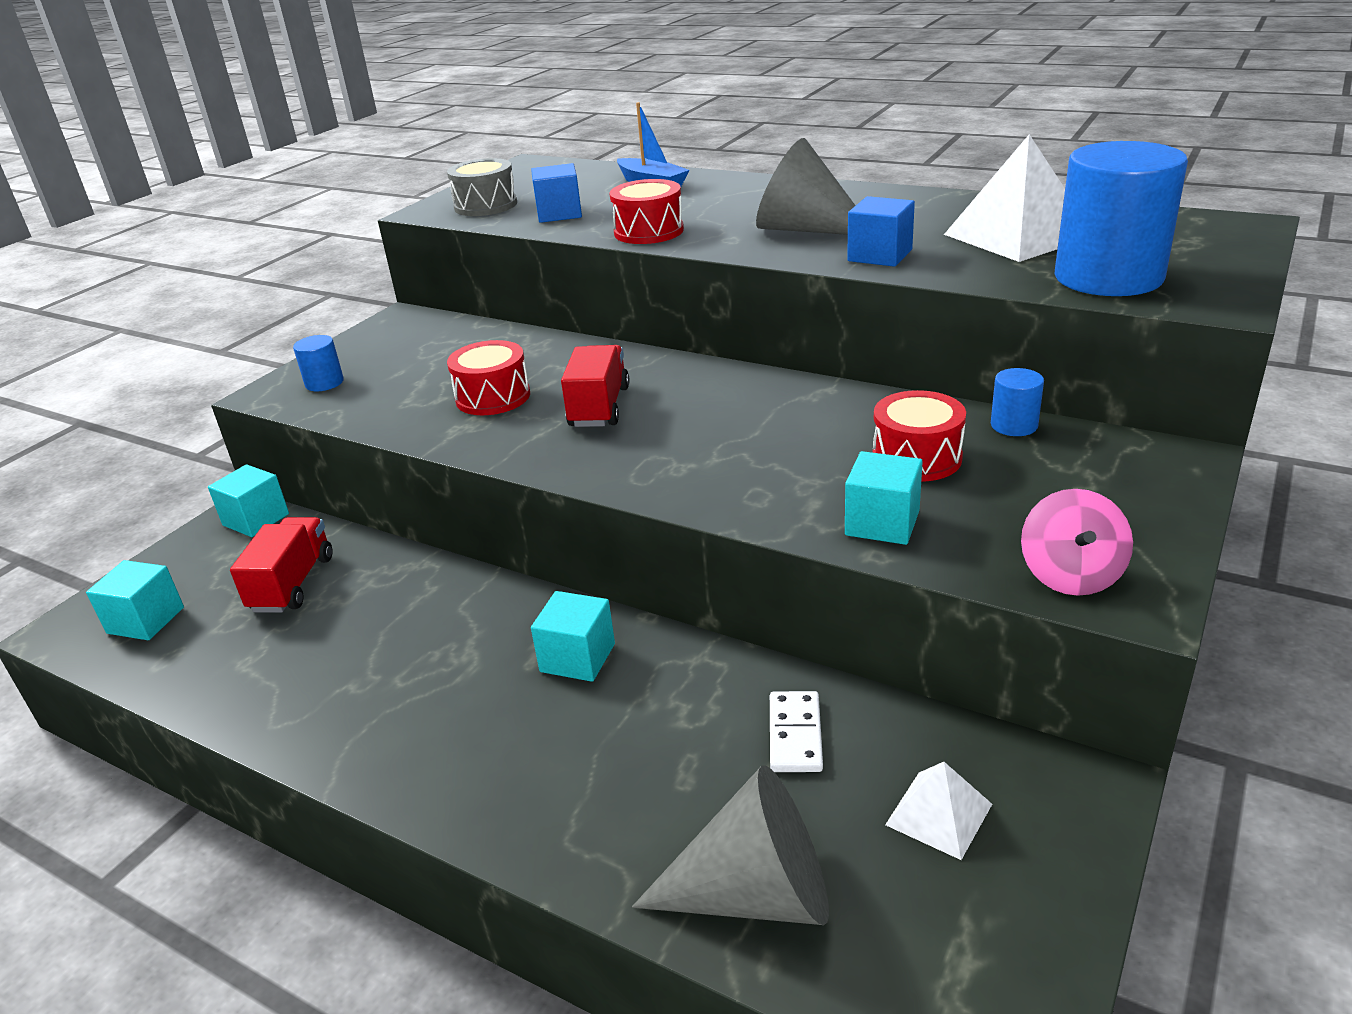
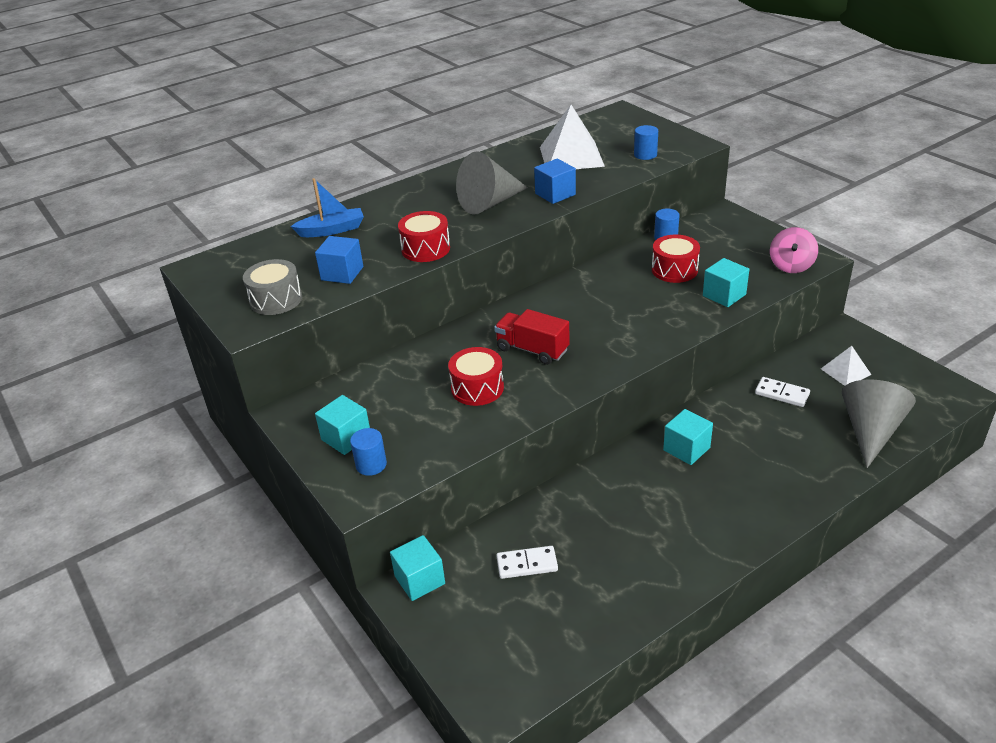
camera: 65 degrees left, 5 degrees up
(146, 620) = (517, 652): turquoise cube -> turquoise cube (346, 438)
(292, 584) = (527, 564): red truck -> white domino
(1070, 575) = (791, 265): pink spinning top -> pink spinning top turned 75 degrees clockwise
(1108, 277) = (645, 155): blue cylinder -> blue cylinder, size x0.44

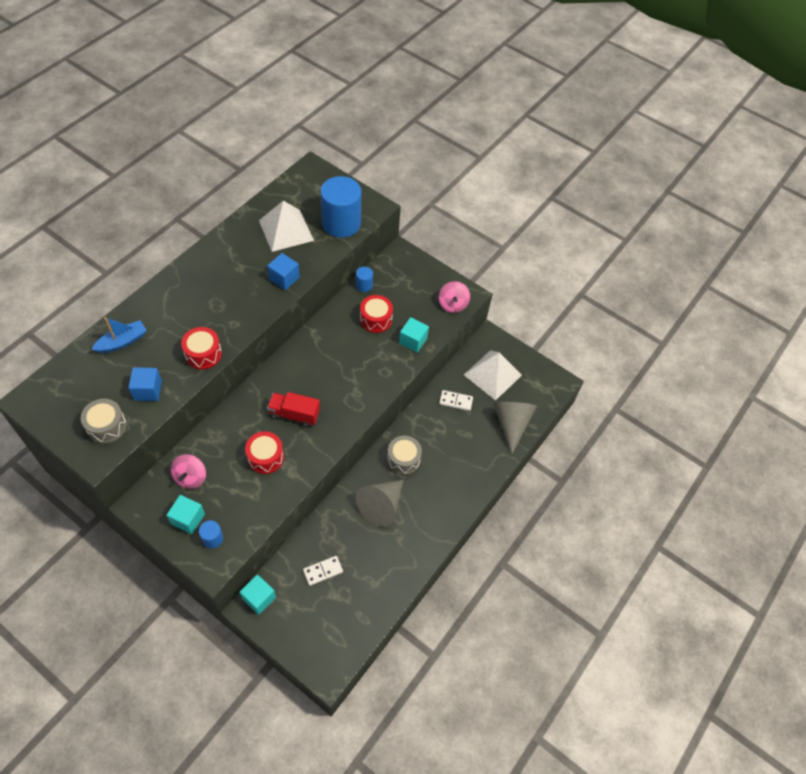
camera: 25 degrees left, 20 degrees up
(368, 395) = (190, 477): none -> pink spinning top
(489, 203) = (237, 294): grey cone -> grey cone (381, 506)
(645, 155) = (341, 223): blue cylinder -> blue cylinder, size x2.27
(686, 449) = (403, 459): turquoise cube -> grey drum
(845, 371) = (492, 374): white pyramid -> white pyramid, size x1.88

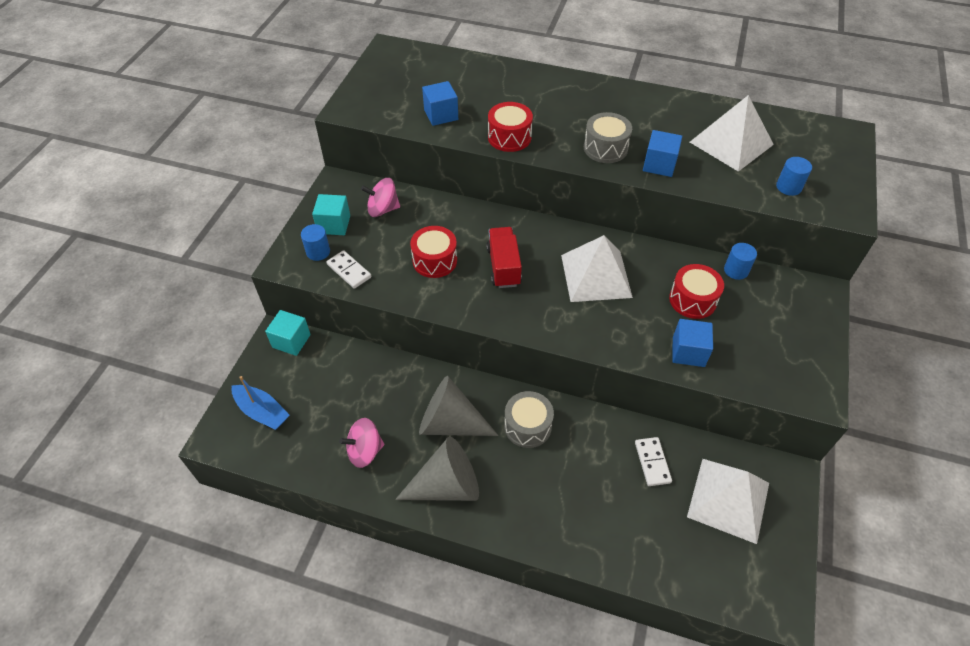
camera: 75 degrees right, 5 degrees down
(107, 426) = (384, 103): grey drum -> grey drum (605, 148)
(122, 342) = (488, 79): blue boat -> blue boat (262, 412)
(323, 571) = (341, 390): white domino -> white domino (349, 271)
(330, 362) = (596, 275): none -> white pyramid
(341, 223) = (788, 187): blue cylinder -> blue cylinder, size x0.44
(413, 341) = (688, 352): turquoise cube -> blue cube
(453, 304) = (785, 381): pink spinning top -> pink spinning top (365, 451)
(511, 424) = (659, 554): grey cone -> grey cone (447, 485)

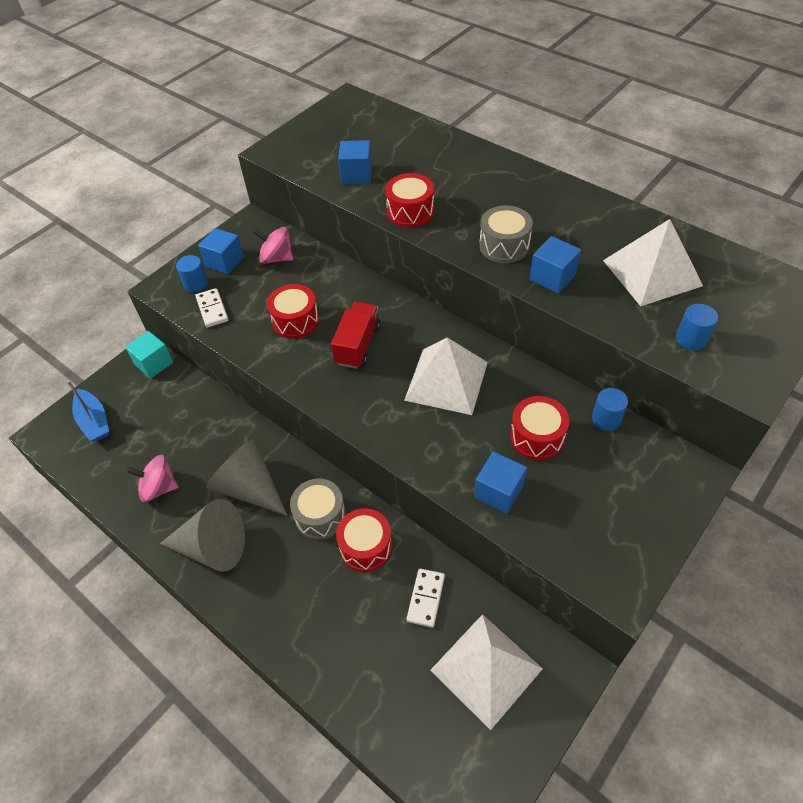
camera: 25 degrees right, 0 degrees up
(334, 224) = (225, 261): turquoise cube -> blue cube
(580, 438) = (366, 547): none -> red drum

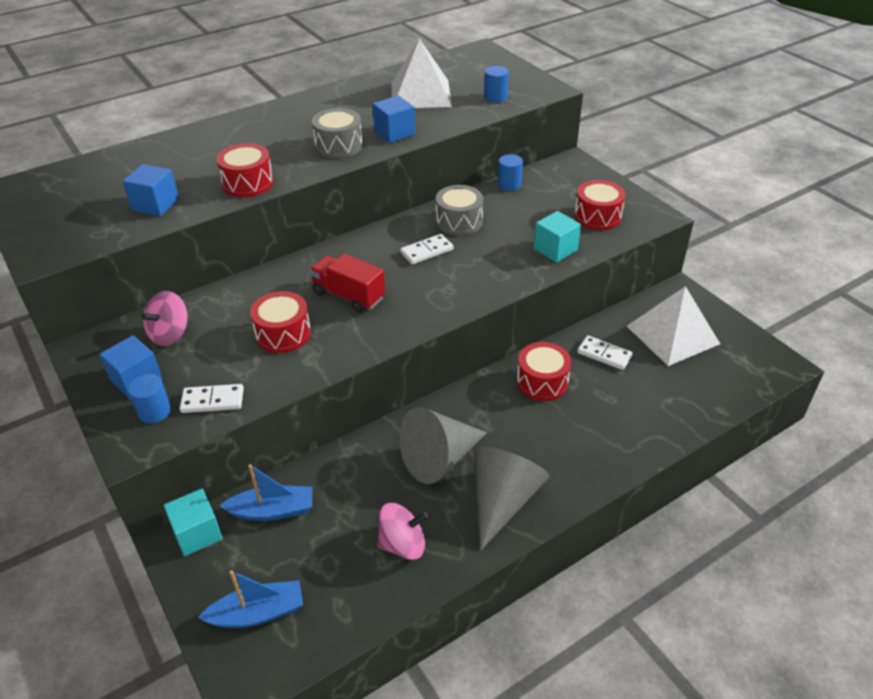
camera: 75 degrees left, 10 degrees down
(159, 488) = (403, 544): pink spinning top -> pink spinning top turned 120 degrees counterclockwise
(179, 397) = (272, 511): none -> blue boat
(320, 516) = (497, 407): grey drum -> grey drum (459, 221)
(446, 380) = (426, 251): white pyramid -> white domino
(498, 491) = (555, 249): blue cube -> turquoise cube
(537, 437) = (511, 219): red drum -> red drum (597, 216)

